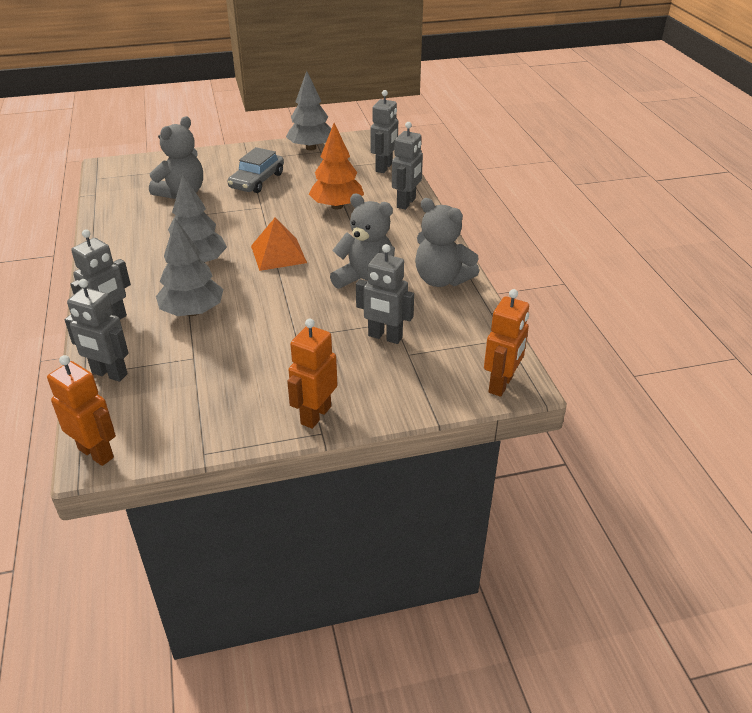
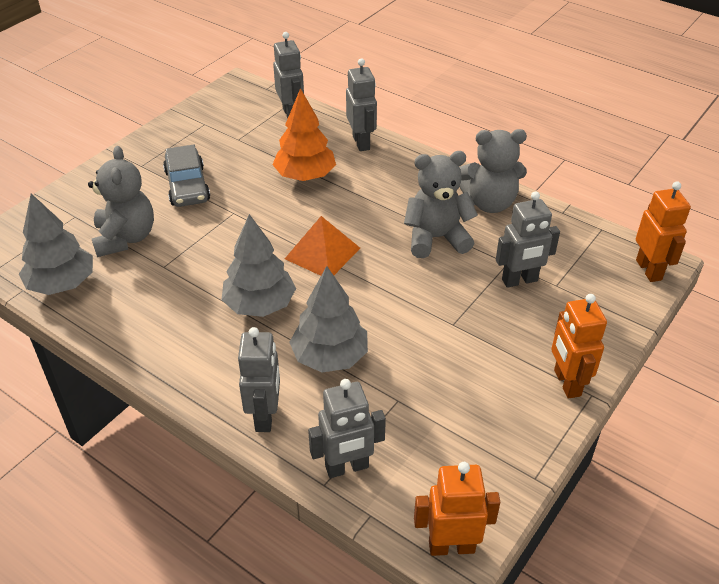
camera: 40 degrees left, 5 degrees up
(311, 148) = (189, 124): grey tree -> grey tree (62, 284)

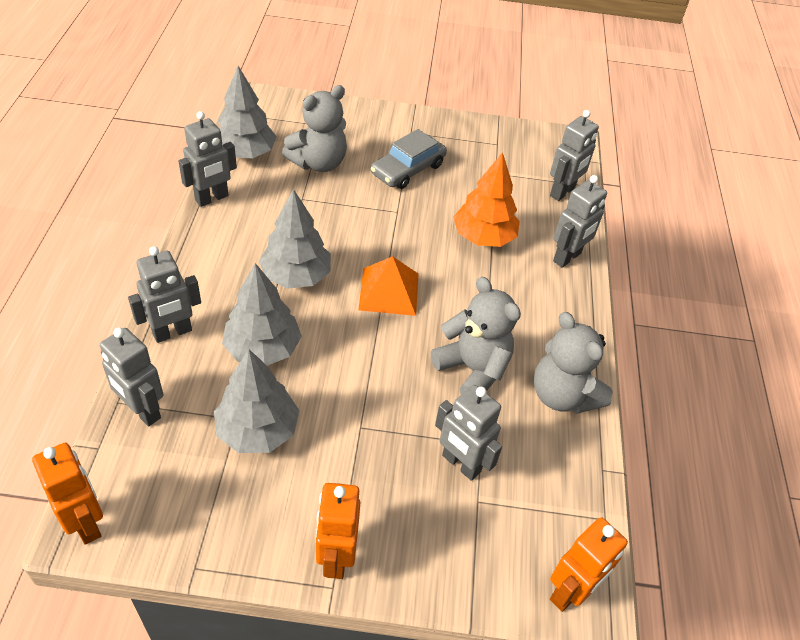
camera: 55 degrees right, 5 degrees up
(105, 330) = (212, 198): none -> grey robot
(418, 390) = (257, 430): none -> grey tree
(566, 383) = (336, 557): orange robot -> orange robot turned 45 degrees counterclockwise

